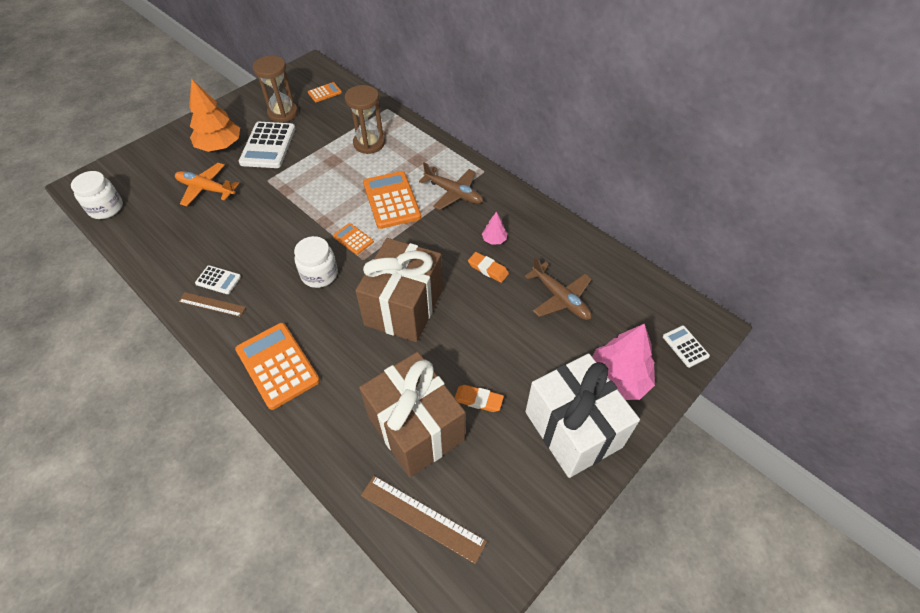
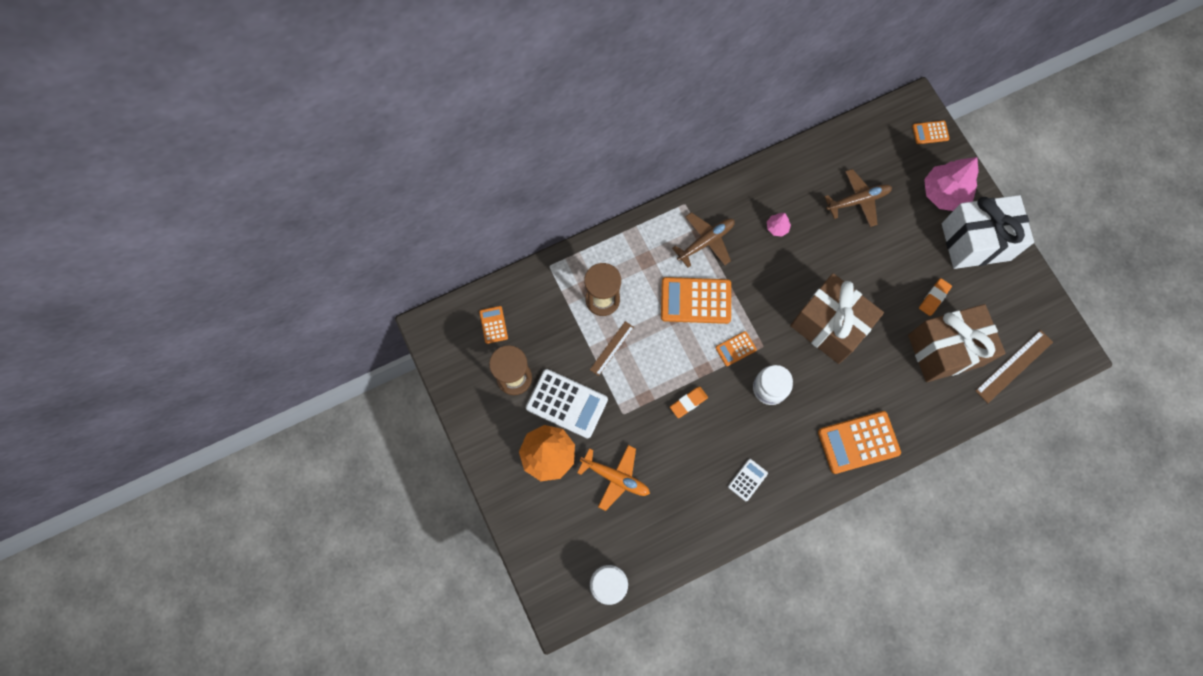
camera: 70 degrees left, 20 degrees up
(206, 189) = (615, 477): orange plane -> orange plane turned 105 degrees counterclockwise
(212, 304) = (775, 489): brown ruler -> brown ruler (612, 348)
(488, 269) = (809, 245): orange eraser -> orange eraser (688, 402)
(685, 346) = (930, 132): white calculator -> orange calculator

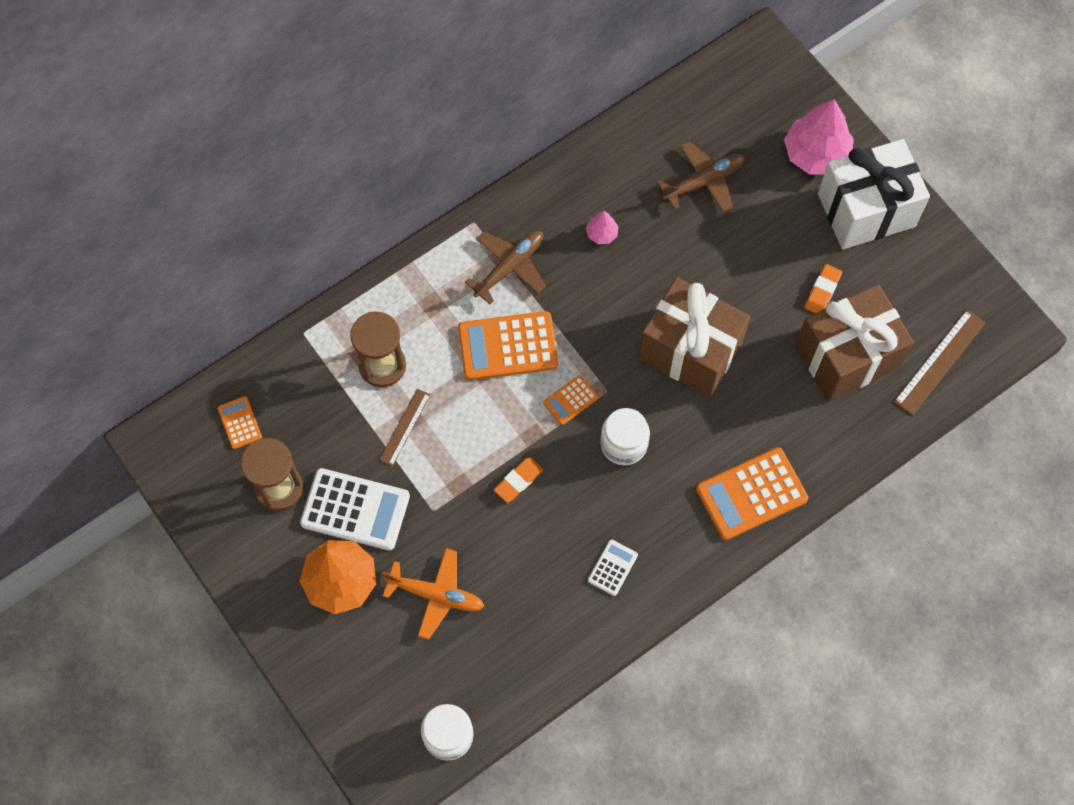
camera: 10 degrees left, 5 degrees down
(930, 132) = (785, 78): orange calculator -> none

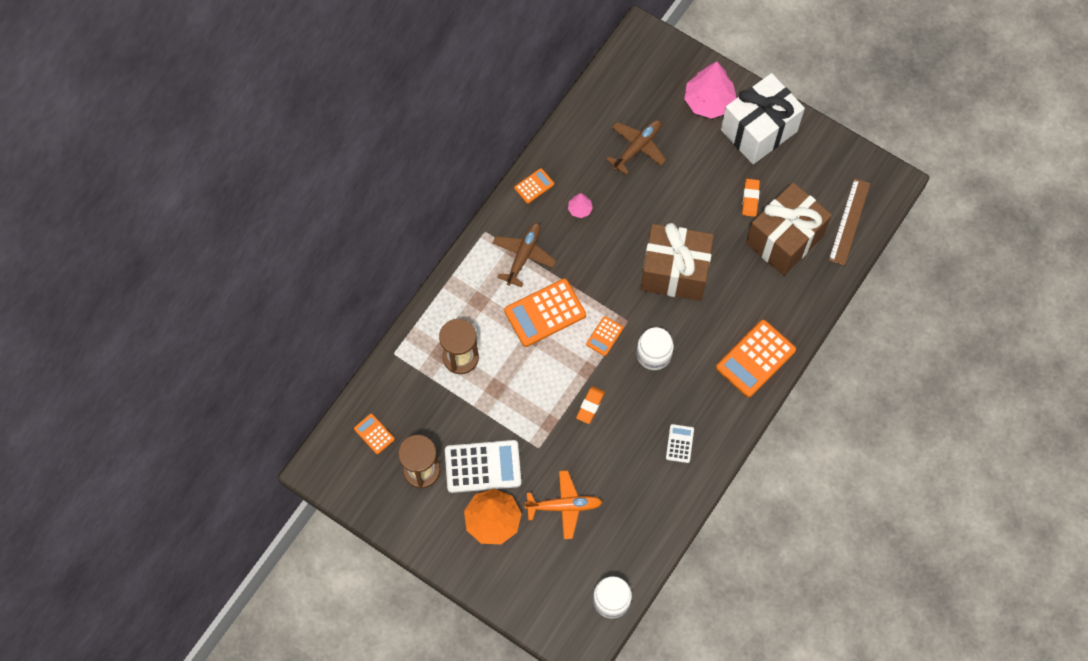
camera: 20 degrees left, 0 degrees up
(404, 427) = (494, 396): brown ruler -> none
(556, 187) = (534, 186): none -> orange calculator

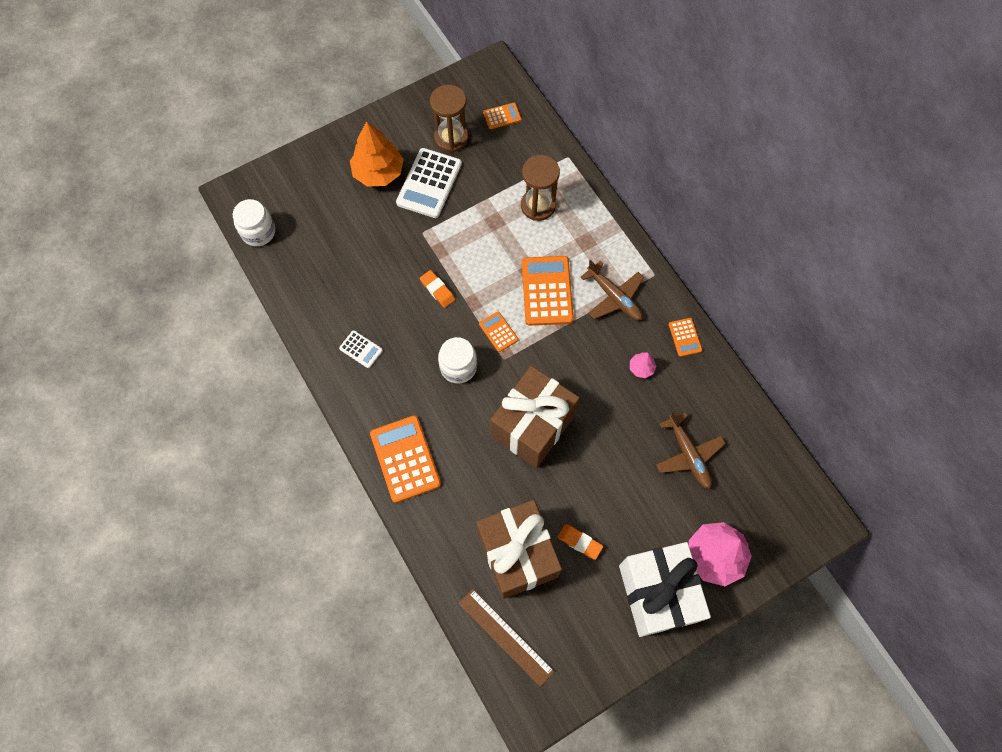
camera: 115 degrees right, 0 degrees up
(563, 506) = (359, 230): orange plane -> none

